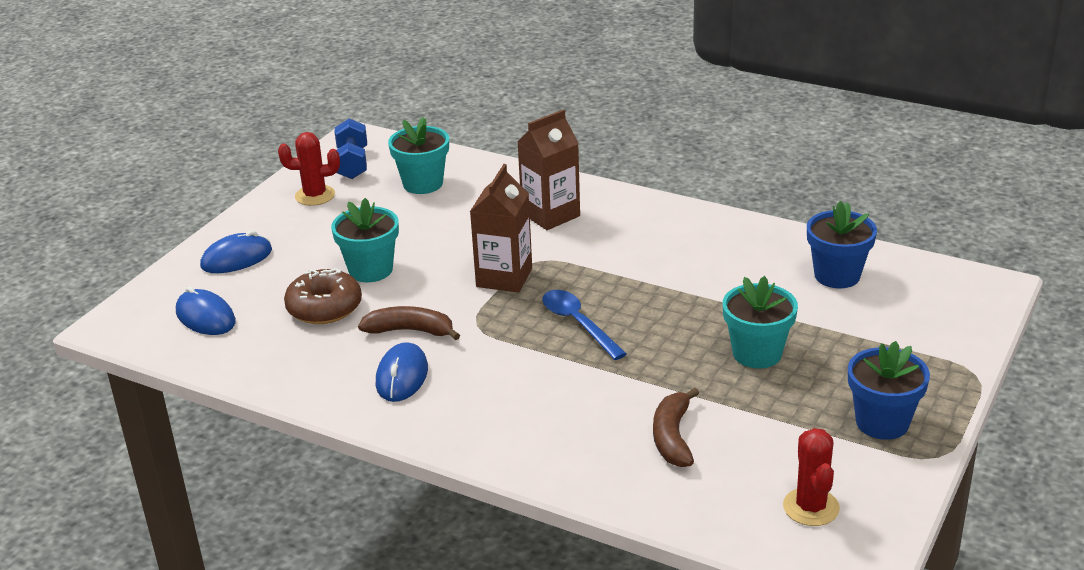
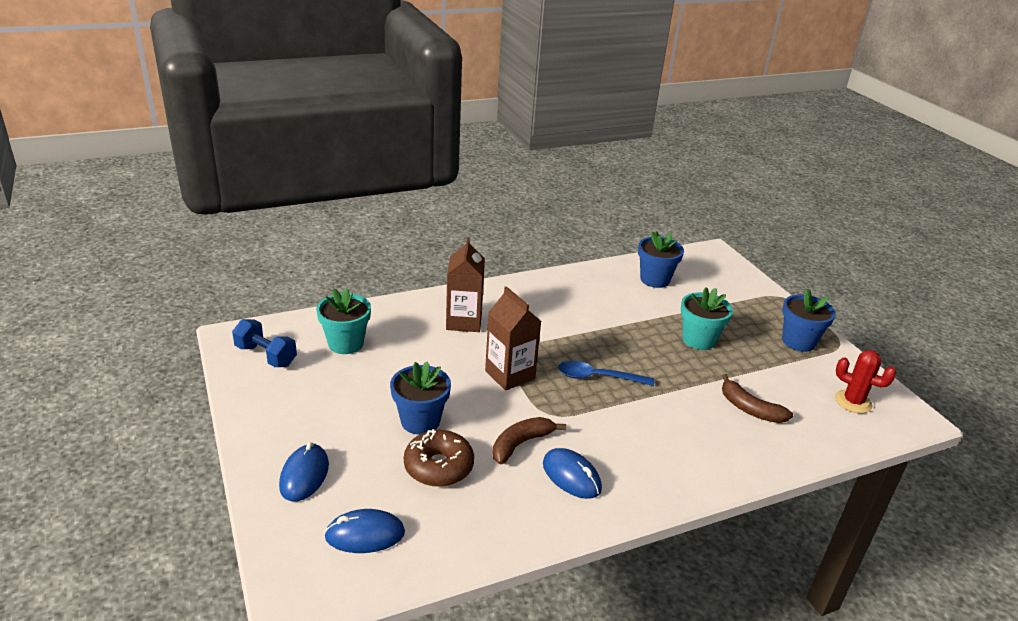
camera: 55 degrees left, 0 degrees up
(315, 196) = (279, 393): red cactus -> none
(370, 270) = (420, 421): turquoise flower pot -> blue flower pot

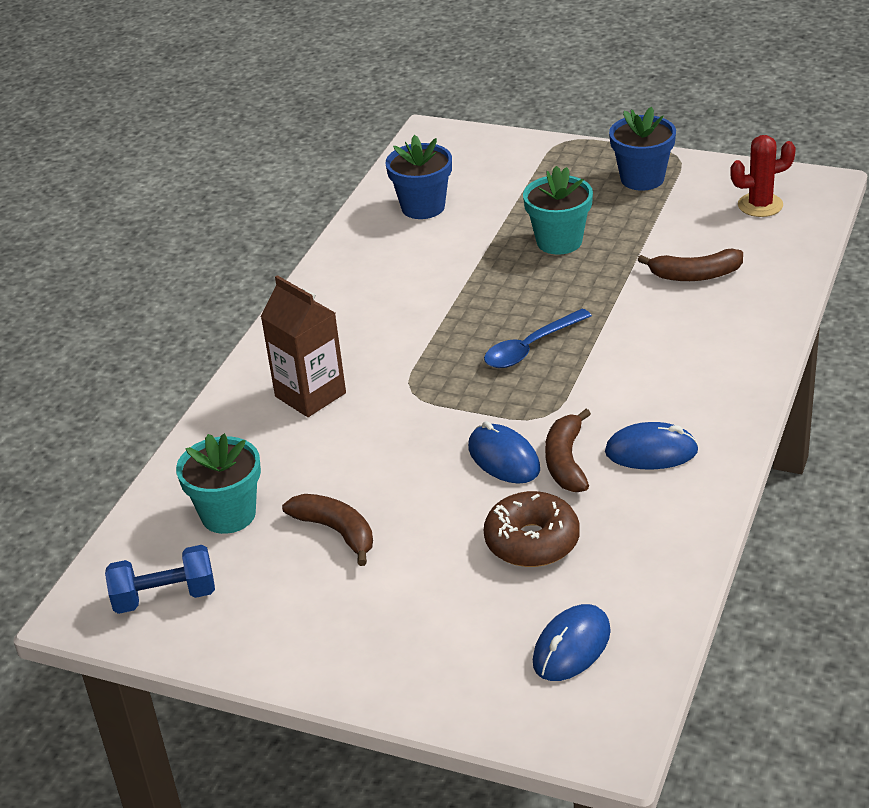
camera: 40 degrees left, 5 degrees up
(304, 475) = (428, 655): blue mouse -> blue mouse (504, 458)
(370, 386) = (336, 531): none -> brown banana
(420, 421) = (444, 519): blue flower pot -> none
(510, 375) = (449, 410): brown carton -> none

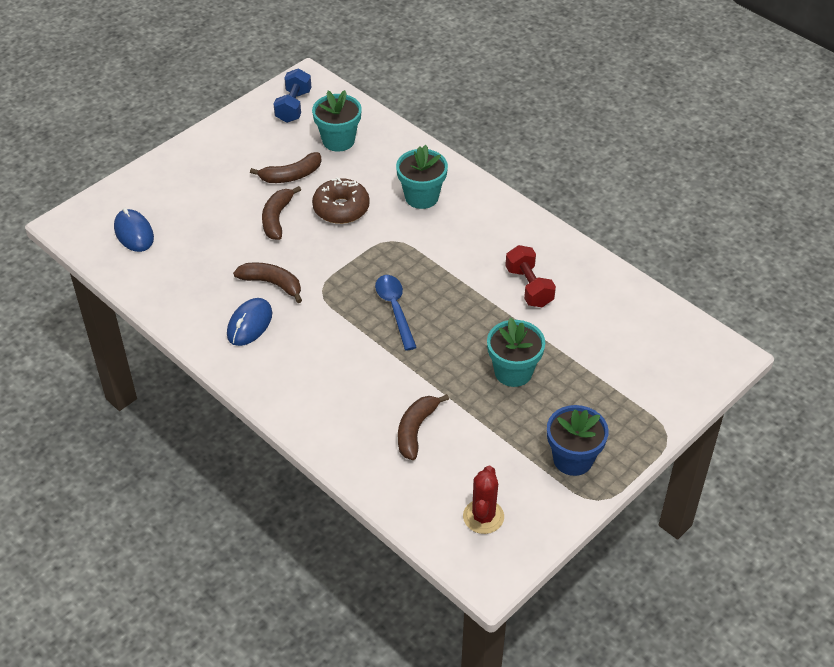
camera: 110 degrees right, 10 degrees up
(310, 395) = (421, 197): brown carton -> turquoise flower pot
(420, 268) = (529, 287): none -> red dumbbell
(423, 207) = (612, 314): blue flower pot -> none
(438, 508) = (277, 218): none -> brown banana
(504, 458) = (297, 258): blue mouse -> none
(532, 541) = (219, 246): brown donut -> brown donut (341, 208)

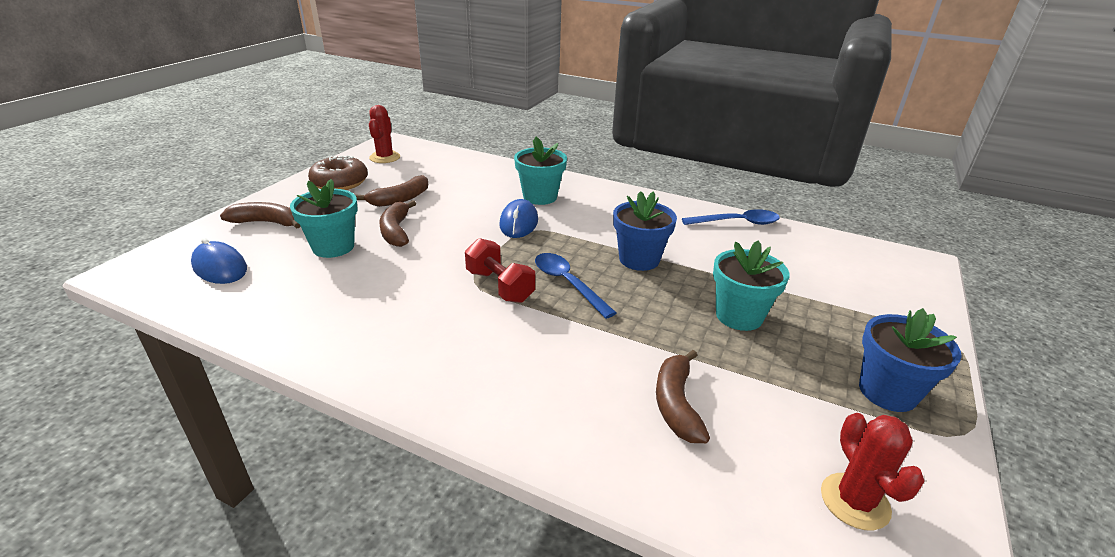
camera: 20 degrees left, 15 degrees down
(249, 324) = (395, 329): blue mouse -> blue mouse (518, 223)
(272, 284) = (411, 285): brown banana -> brown banana (267, 222)
(293, 106) = (385, 157): blue dumbbell -> red cactus
(338, 140) = (438, 172): turquoise flower pot -> turquoise flower pot (333, 247)
(341, 208) = (463, 215): brown donut -> brown donut (340, 182)
(469, 296) = (639, 259): none -> blue flower pot
(529, 287) = (691, 243): red dumbbell -> red dumbbell (500, 286)
(592, 271) = (737, 223): none -> blue spoon

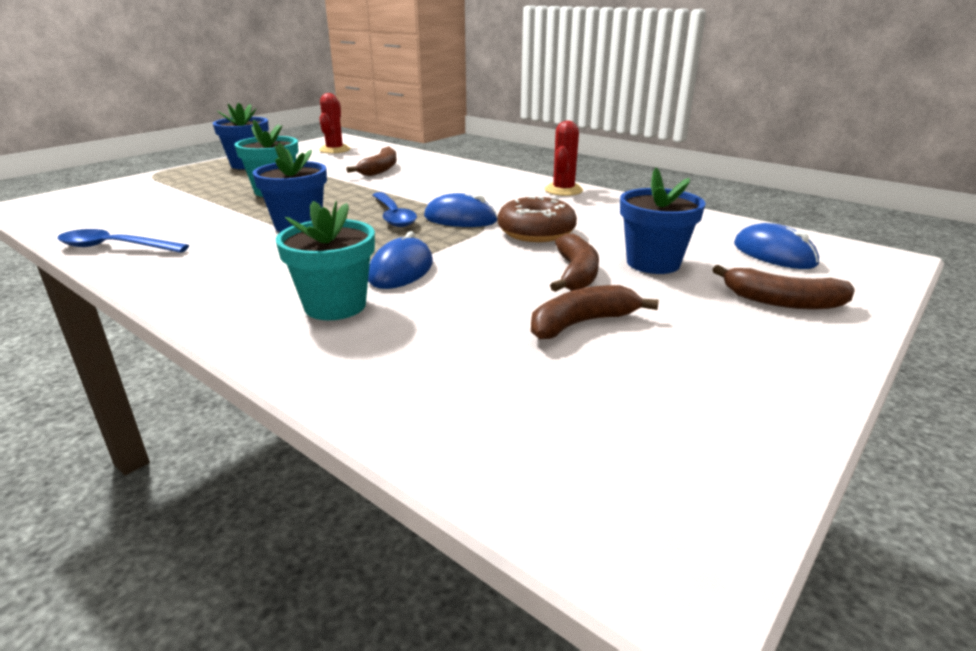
camera: 165 degrees left, 5 degrees down
(333, 247) = (653, 263): turquoise flower pot -> blue flower pot
(340, 182) = (724, 375): brown donut -> brown donut (536, 232)
(385, 157) = (658, 463): red cactus -> red cactus (563, 190)
(500, 286) = (460, 219): red dumbbell -> blue mouse

